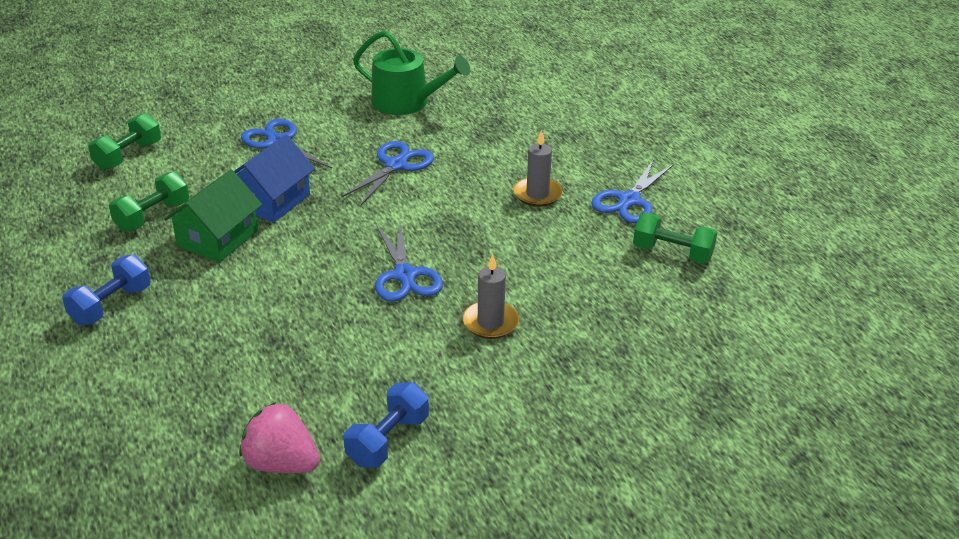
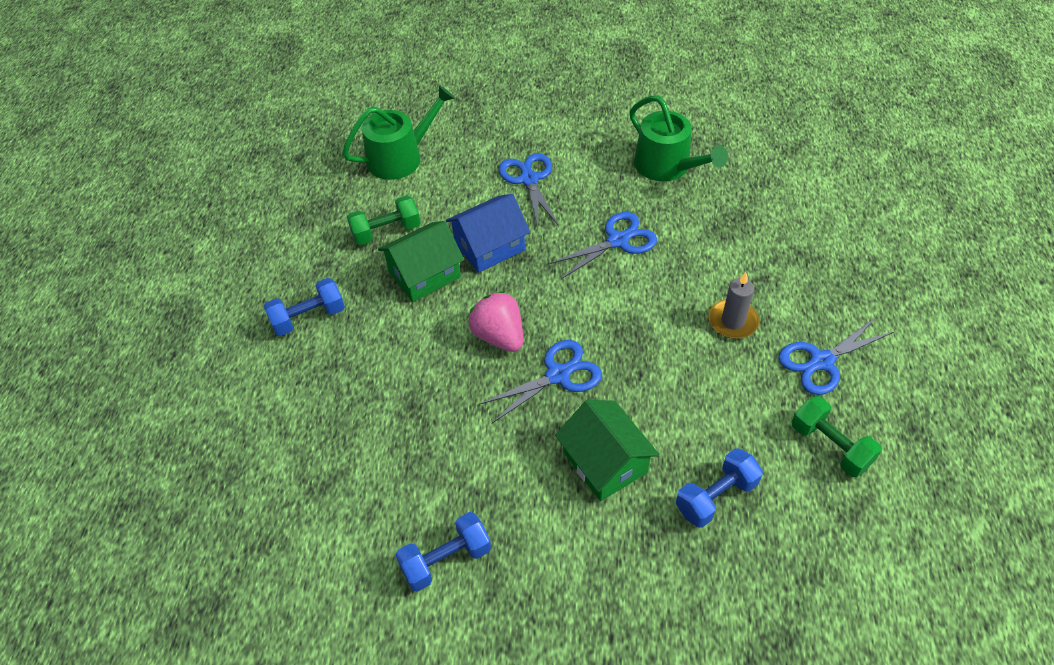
camera: 30 degrees right, 15 degrees up
(128, 156) = (400, 157): green dumbbell -> green watering can
(281, 463) = (349, 545): pink strawberry -> pink strawberry (499, 336)
(405, 275) = (558, 375): blue scissors -> blue scissors turned 135 degrees counterclockwise
(490, 322) = (605, 462): grey candle -> green house
(602, 315) = (716, 497): none -> blue dumbbell

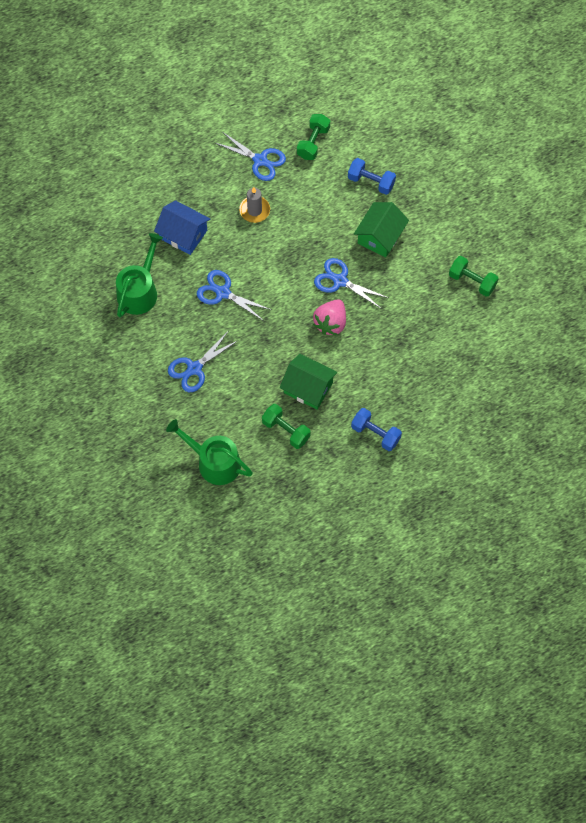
camera: 120 degrees left, 15 degrees up
(446, 560) = (472, 281): blue dumbbell -> green dumbbell
(489, 246) = (266, 362): blue house -> blue house (183, 234)

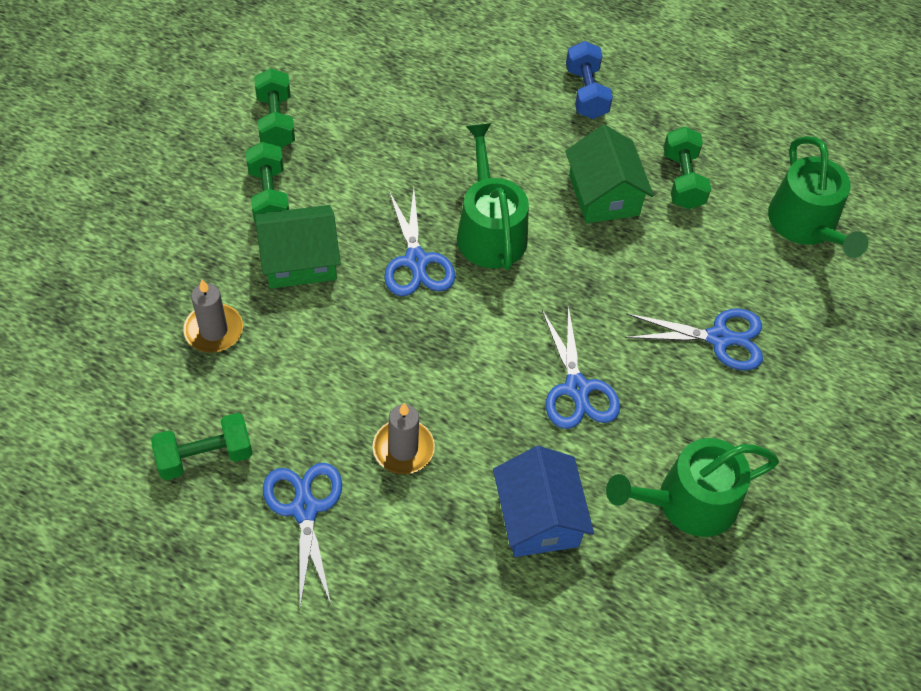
camera: 135 degrees left, 10 degrees down
(330, 323) = (489, 230): pink strawberry -> green watering can
(371, 182) = (214, 330): blue dumbbell -> grey candle
(427, 248) = (269, 196): none -> green dumbbell

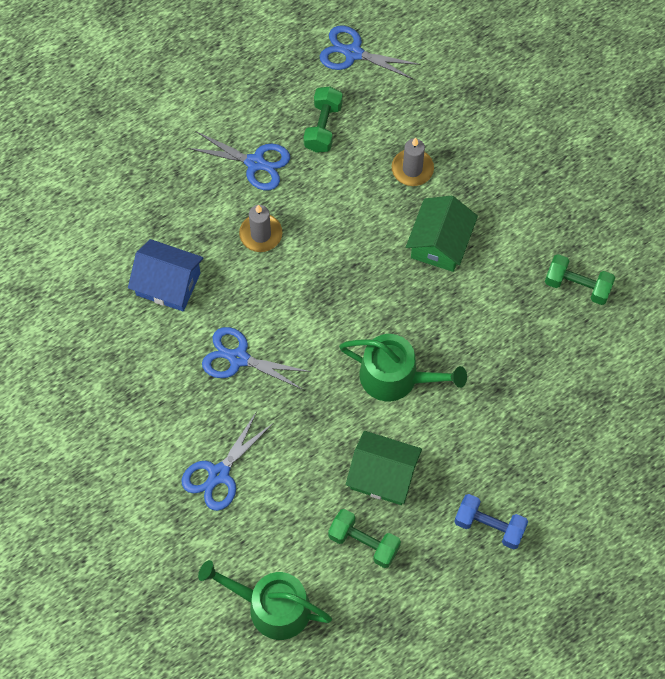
camera: 125 degrees right, 10 degrees up
(269, 196) = (507, 250): green dumbbell -> none
(416, 261) = (397, 315): blue scissors -> blue scissors (353, 53)
(688, 502) = (121, 375): green watering can -> none

